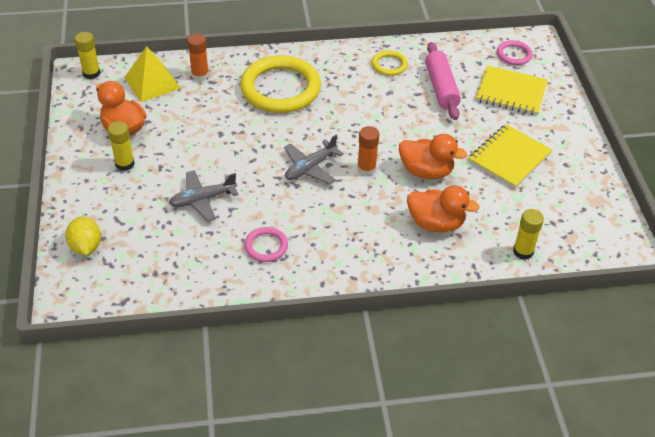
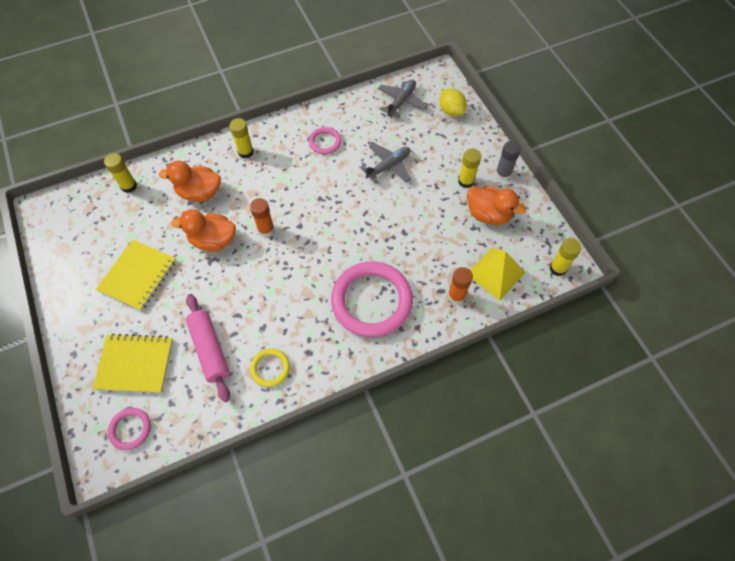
camera: 165 degrees right, 15 degrees up
(78, 161) = (503, 174): none -> grey glue stick
(280, 88) = (371, 301): yellow ring -> pink ring
(310, 167) = (314, 218): grey plane -> grey plane (401, 102)
(370, 258) = (245, 152): none -> yellow glue stick

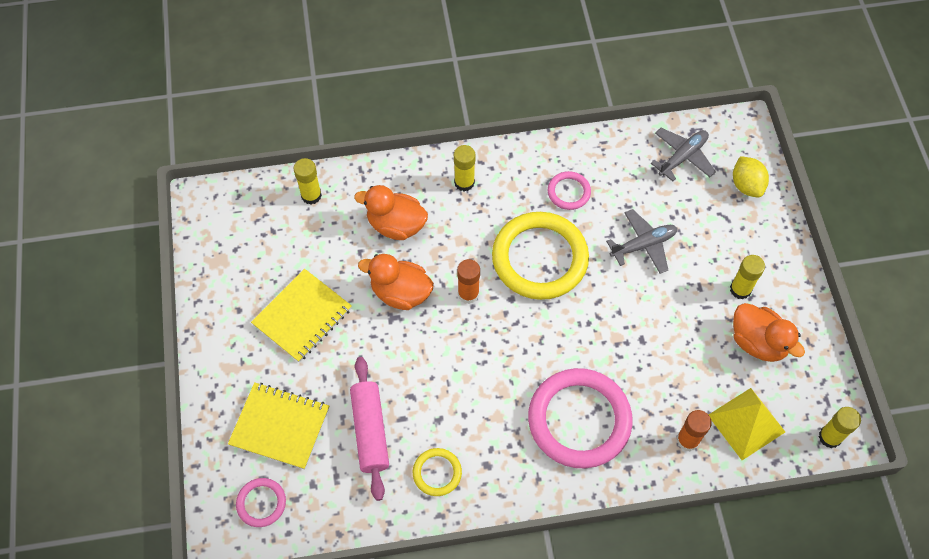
camera: 15 degrees right, 0 degrees up
(314, 192) = (540, 258): none -> yellow ring
(503, 174) = (793, 291): grey glue stick -> none

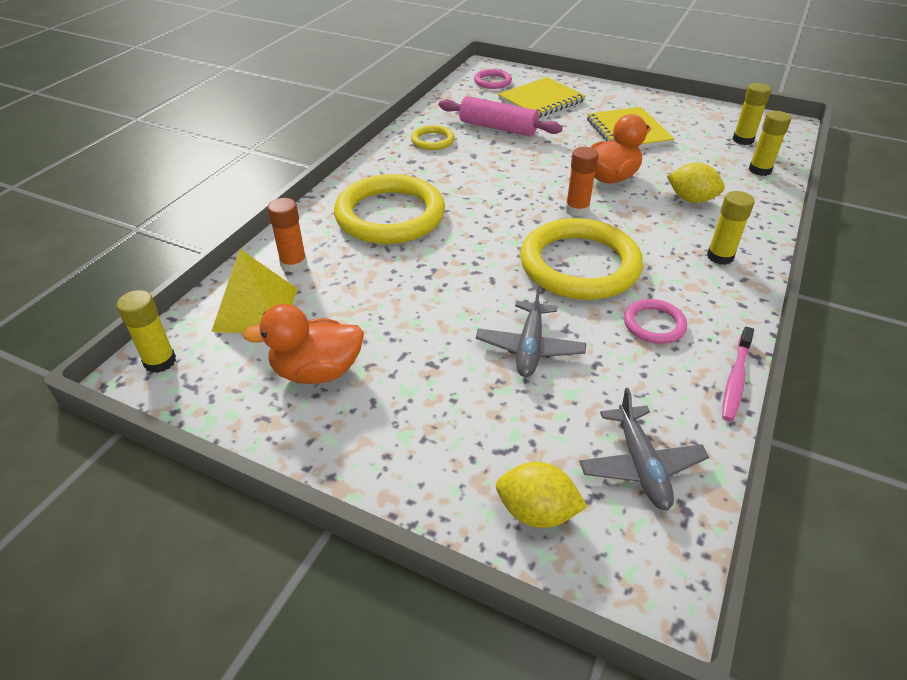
camera: 125 degrees right, 20 degrees down
(396, 225) = (691, 199): orange duck -> yellow lemon
(579, 420) = (390, 215): pink ring -> yellow ring
(585, 138) = (735, 379): none -> pink toothbrush
(740, 289) = (392, 398): yellow glue stick -> yellow glue stick (743, 140)

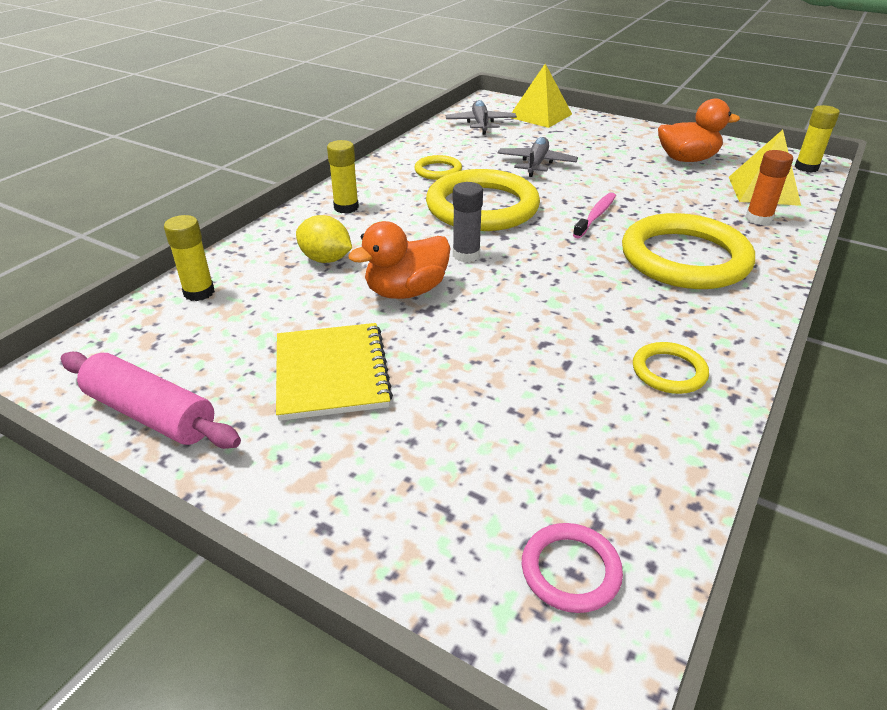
camera: 175 degrees left, 5 degrees down
(498, 128) = (557, 396): pink rolling pin -> pink rolling pin (150, 414)
(536, 512) = (540, 115): yellow lemon -> yellow pyramid
(541, 100) = (461, 477): yellow notebook -> none
(577, 209) = (466, 255): orange glue stick -> grey glue stick
(654, 324) = (438, 171): pink ring -> yellow ring
(735, 379) = (400, 146): pink toothbrush -> pink toothbrush (596, 216)
(743, 140) = (160, 345): yellow glue stick -> none

